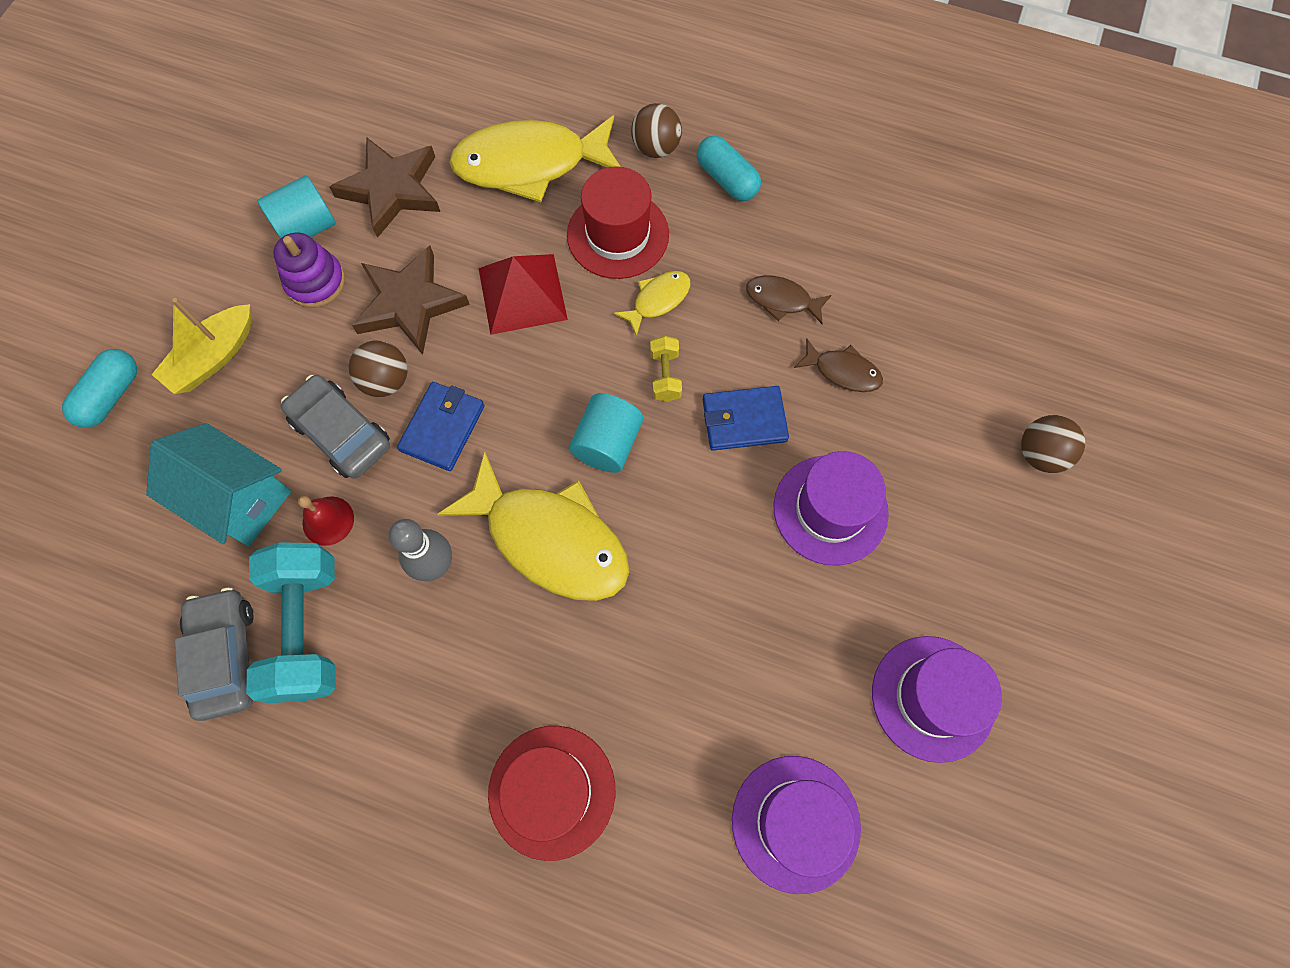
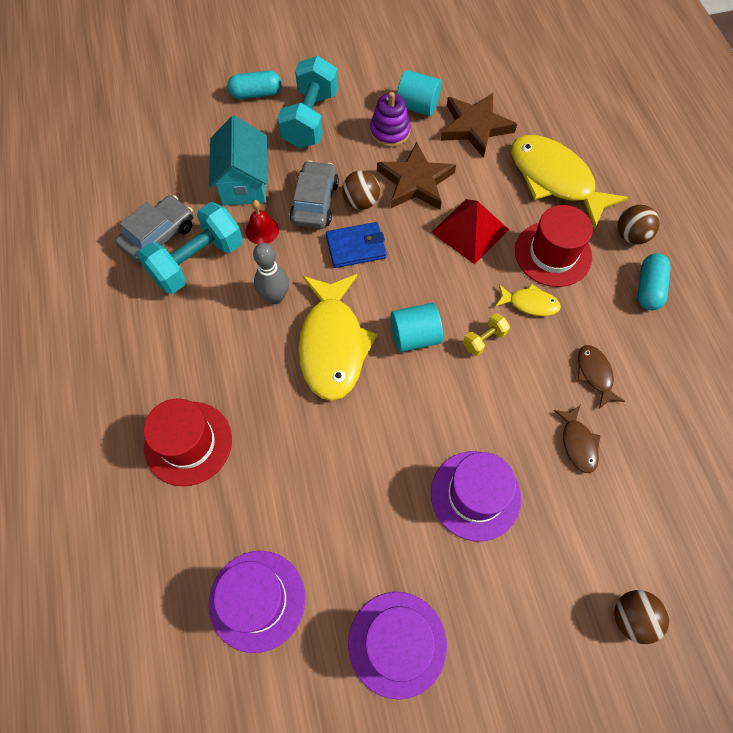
camera: 55 degrees right, 5 degrees down
(213, 357) = (310, 119): yellow boat -> turquoise dumbbell
(744, 420) = (493, 404): blue wallet -> none

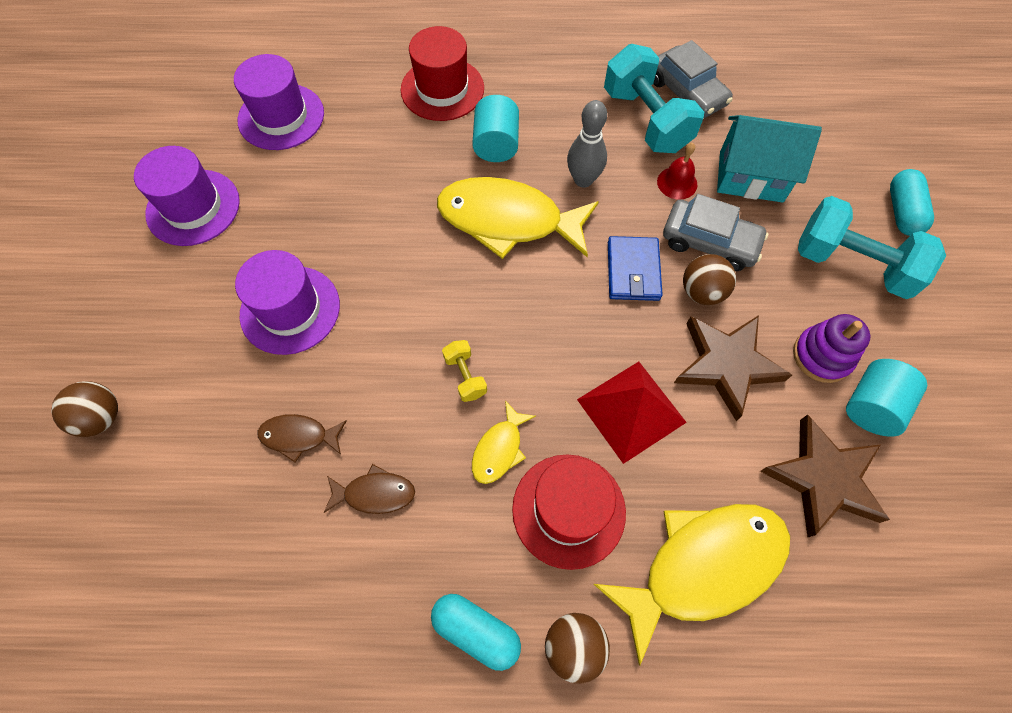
camera: 105 degrees right, 0 degrees up
(414, 336) = (493, 302): turquoise cylinder -> turquoise cylinder (496, 144)

